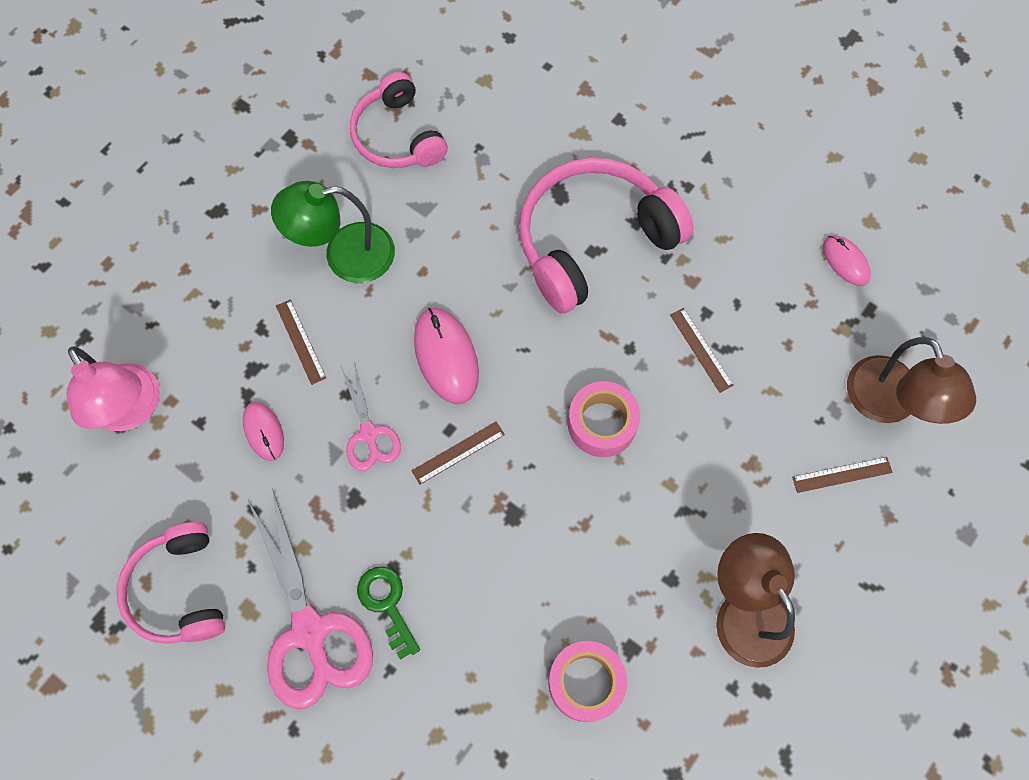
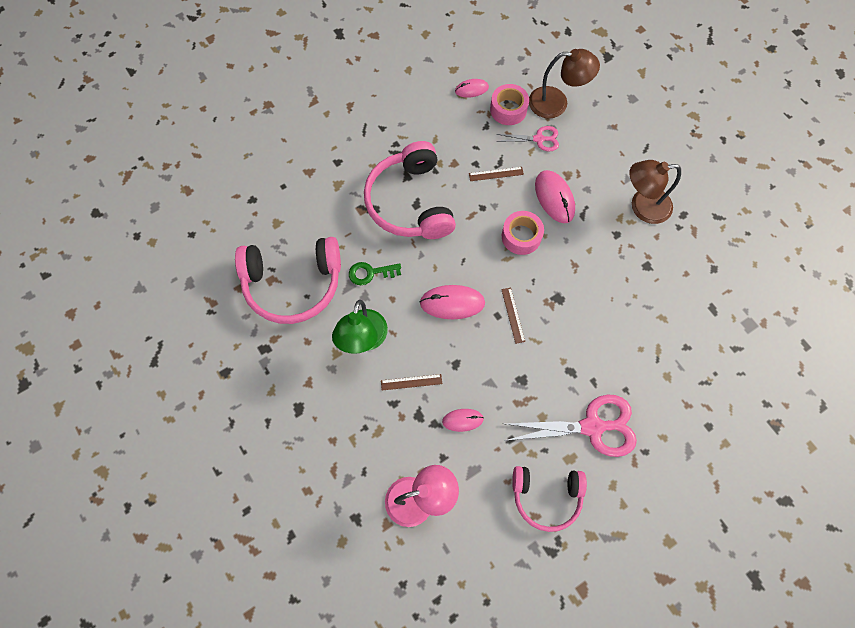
camera: 70 degrees left, 0 degrees up
(369, 434) = (485, 360): pink scissors -> pink scissors (539, 139)
(387, 604) = (589, 380): green key -> green key (370, 273)
(398, 136) = (293, 284): pink headphones -> pink headphones, size x1.57
(586, 682) = (658, 293): pink tape -> pink tape (508, 109)
(697, 455) = (554, 198): none -> pink mouse
(842, 475) = (586, 137): brown ruler -> none

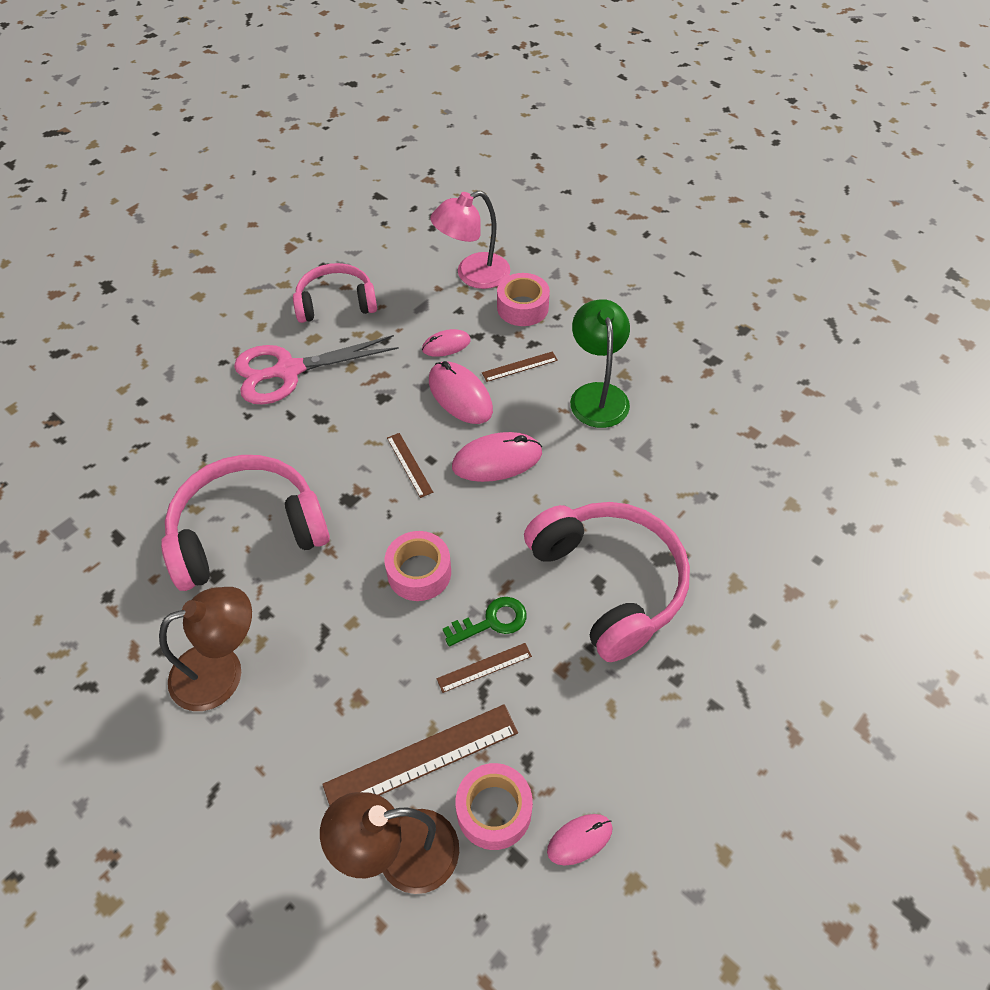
camera: 165 degrees right, 15 degrees down
(293, 284) = (720, 434): pink headphones -> pink headphones (247, 532)
(370, 273) = (624, 470): green key -> green key (492, 621)
(389, 446) = (522, 307): none -> pink tape
(539, 139) = (421, 758): pink scissors -> brown ruler
(554, 198) = (375, 649): pink mouse -> pink mouse (460, 395)

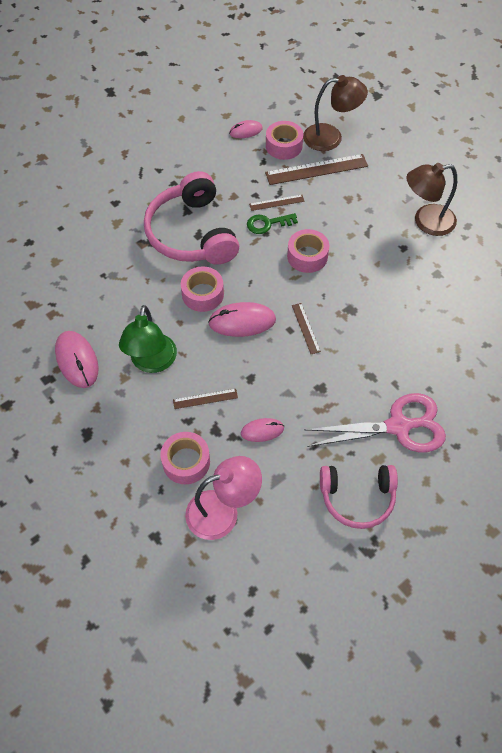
camera: 170 degrees left, 5 degrees up
(247, 532) = (419, 298): pink headphones -> none
(460, 395) = (259, 379): pink mouse -> pink mouse (77, 360)
(561, 489) = (203, 294): none -> pink tape

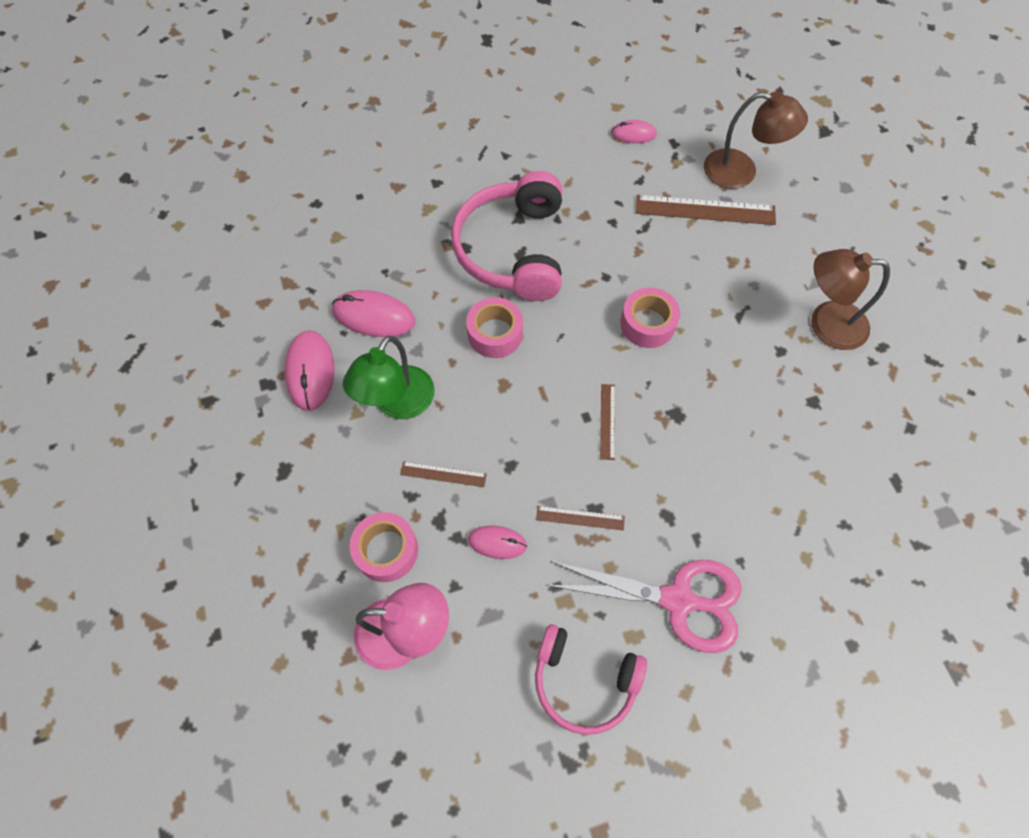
camera: 20 degrees right, 5 degrees up
(242, 321) = (529, 386): pink mouse -> pink mouse (373, 316)
(267, 224) = (613, 265): green key -> none
(276, 202) = (636, 240): brown ruler -> brown ruler (580, 518)
(284, 146) = (674, 167): pink tape -> none

